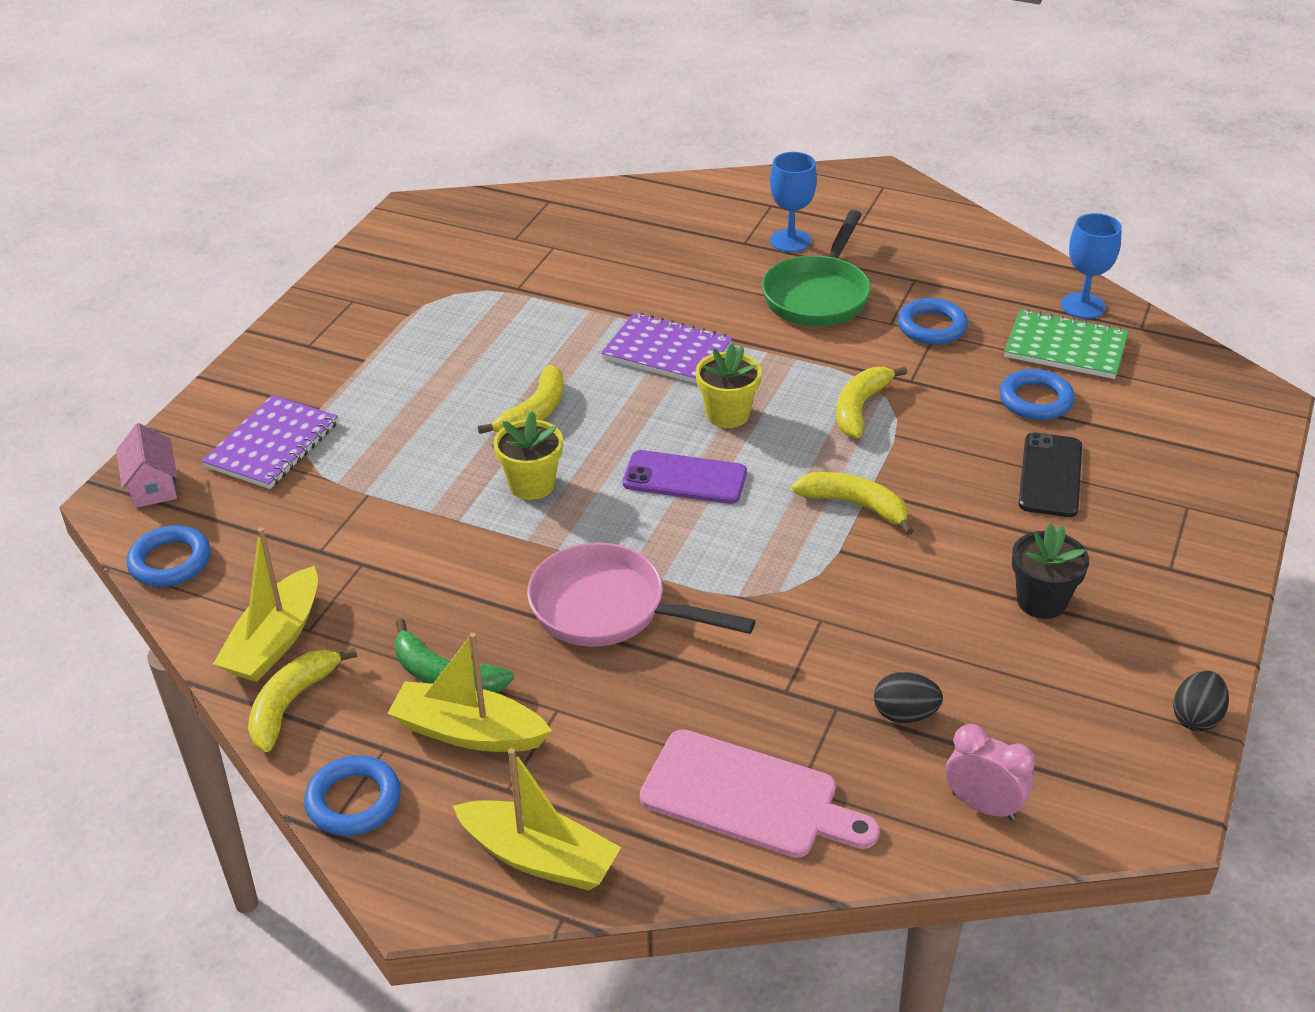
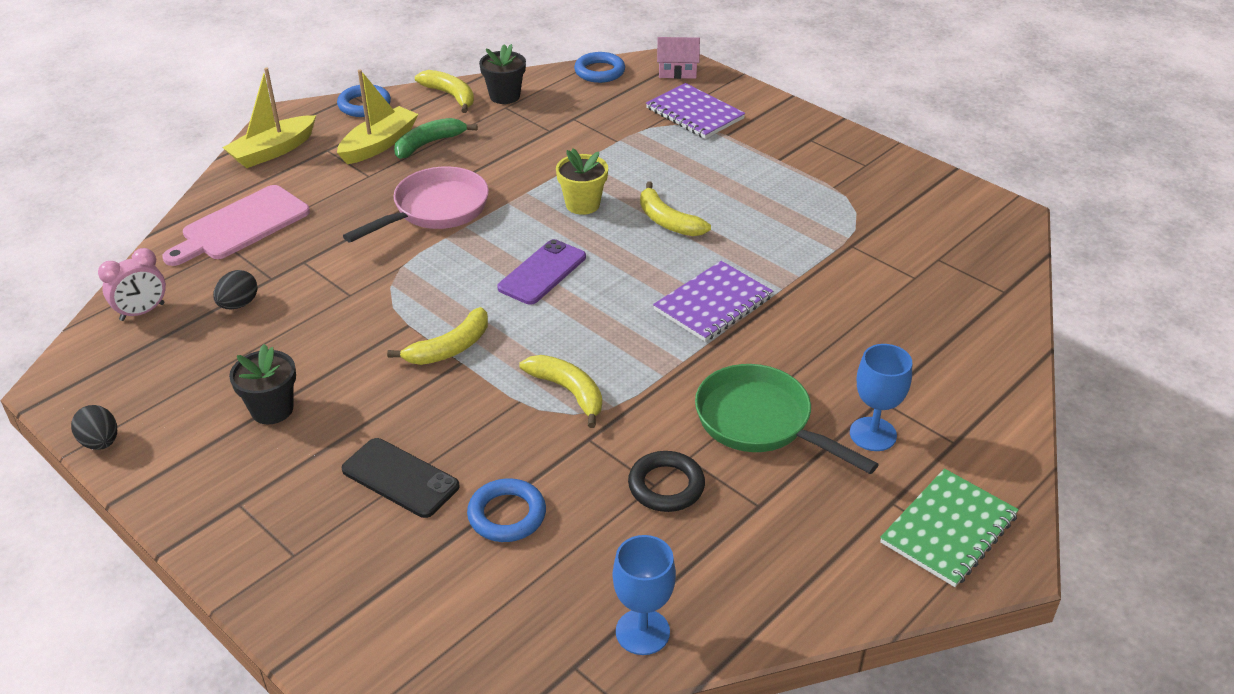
camera: 110 degrees right, 0 degrees up
(275, 641) = (504, 96): yellow boat -> black flower pot
(727, 414) = (606, 314): yellow flower pot -> none
(931, 327) = (666, 486): blue ring -> black ring
(1065, 348) = (575, 578): green notebook -> green notebook (948, 529)

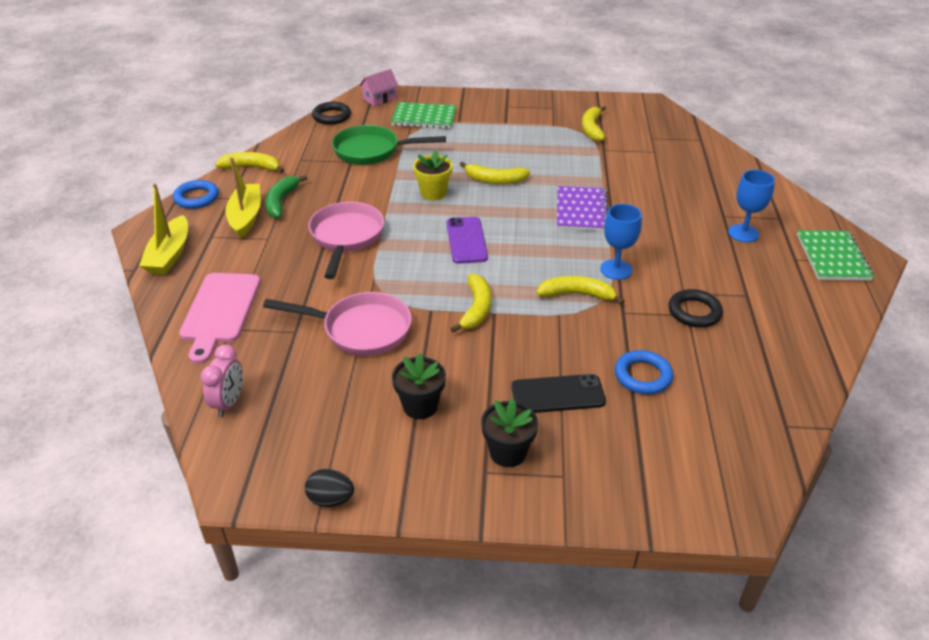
camera: 40 degrees left, 0 degrees up
(238, 304) = (296, 359): black egg -> none
(324, 308) = (360, 329): none -> pink pan
(504, 96) = (290, 153): black flower pot -> black flower pot (508, 452)
(599, 71) = (331, 116): blue ring -> black ring
(642, 632) = (788, 387): blue goblet -> blue goblet (616, 269)
(694, 113) = (424, 117): purple notebook -> green notebook
(760, 422) = (689, 256): green pan -> green pan (372, 151)
(876, 213) = (592, 129): none -> yellow banana

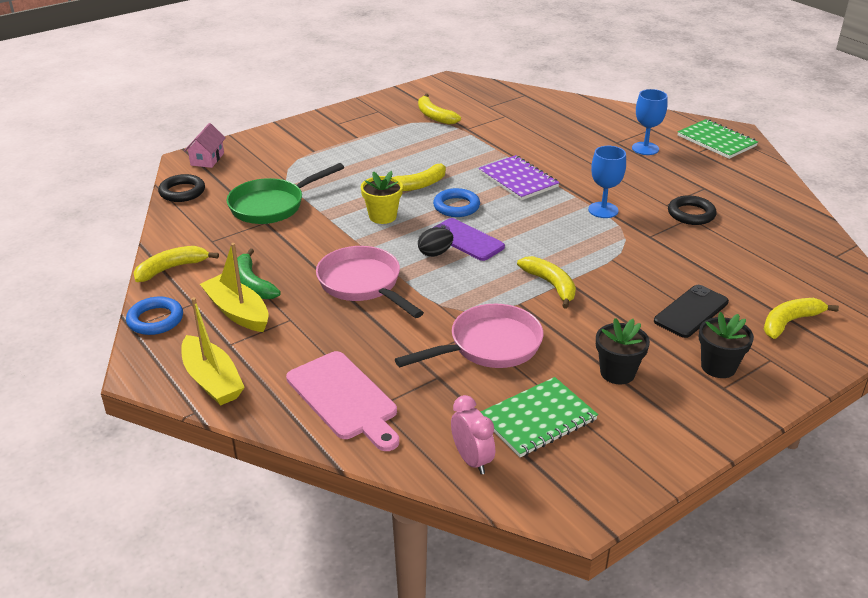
camera: 40 degrees left, 5 degrees down
(331, 499) = (657, 472): black egg -> black egg (435, 253)
(424, 117) = (276, 159): green notebook -> green notebook (537, 419)
(577, 295) = (604, 240): yellow banana -> yellow banana (790, 322)
(642, 376) = (721, 271): blue ring -> blue ring (456, 206)

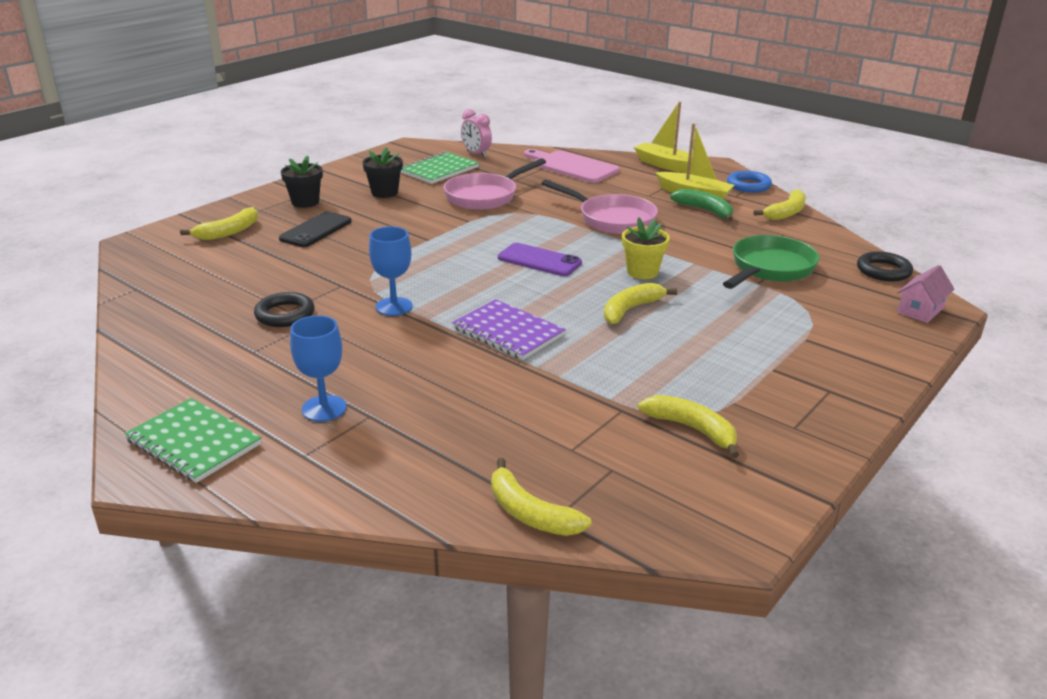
camera: 165 degrees right, 5 degrees down
(207, 159) = (920, 310): pink house -> pink house turned 45 degrees clockwise
(435, 253) = (564, 247): black egg -> none
(456, 206) = (568, 291): blue ring -> none
(551, 285) = (444, 235): yellow banana -> yellow banana (530, 513)

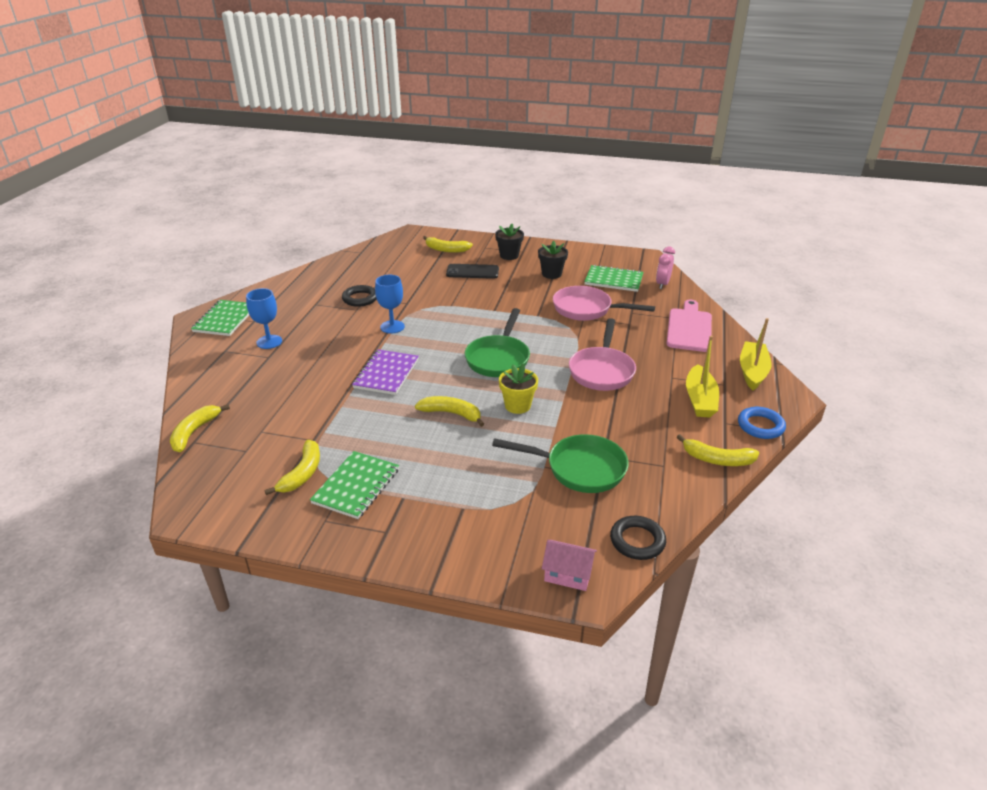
camera: 65 degrees right, 5 degrees up
(539, 260) = (498, 358): purple phone -> green pan
(705, 210) = (670, 412): green banana -> none
(738, 395) = (356, 486): none -> green notebook

